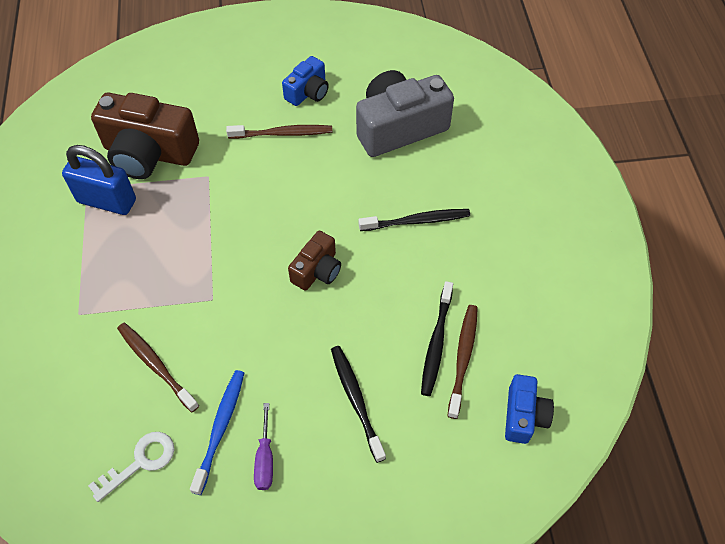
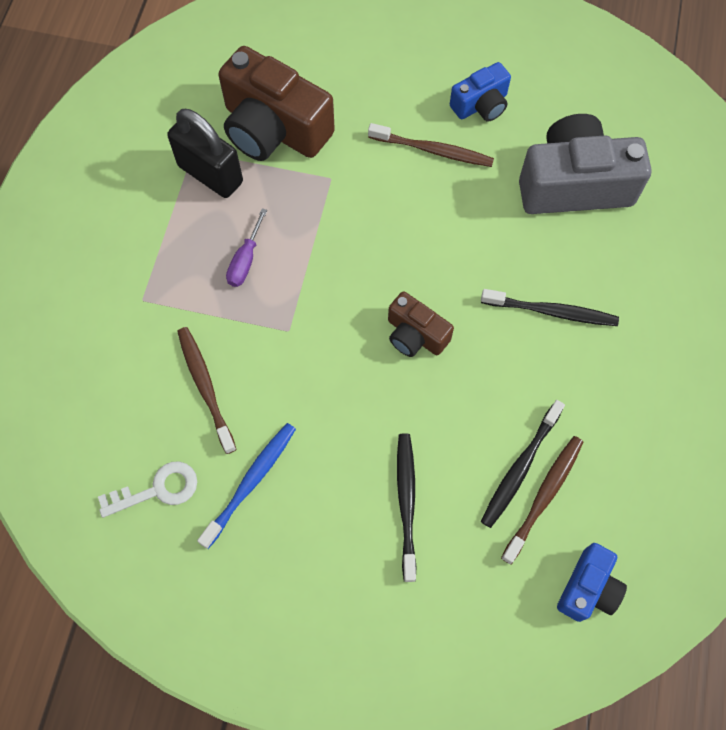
camera: 20 degrees right, 10 degrees up
(107, 201) = (210, 174): blue padlock -> black padlock
(265, 459) = (286, 534): purple screwdriver -> purple screwdriver (245, 260)
(317, 270) = (415, 335): brown camera -> brown camera turned 75 degrees clockwise

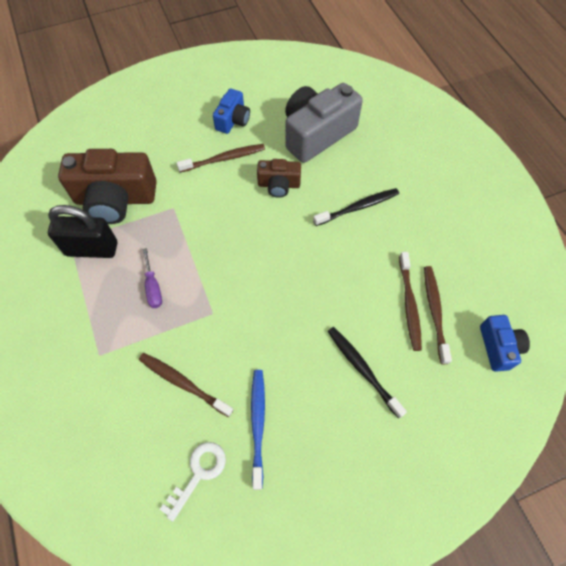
camera: 35 degrees left, 5 degrees down
(415, 335) = (292, 267): brown camera -> brown camera (279, 185)
(520, 468) = (409, 304): black toothbrush -> brown toothbrush

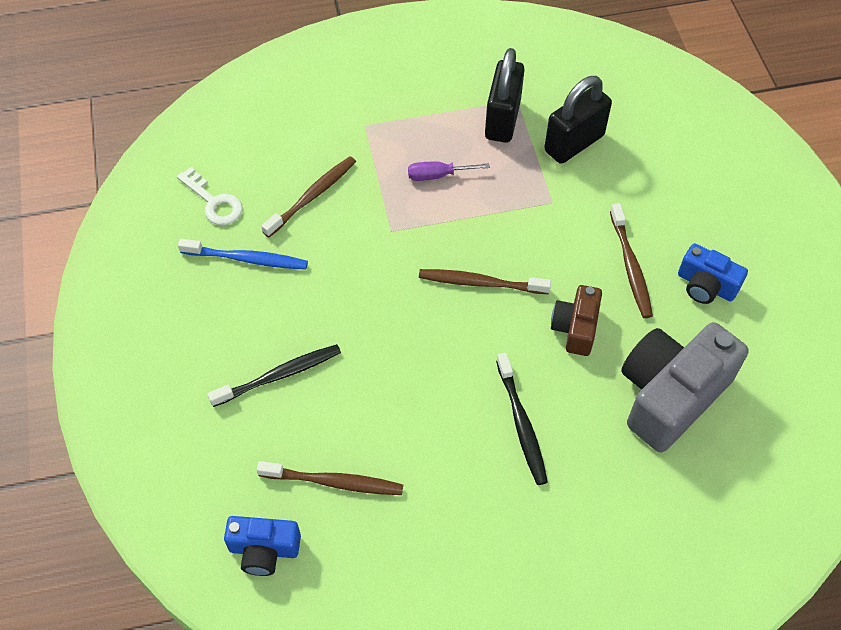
camera: 100 degrees right, 5 degrees down
(115, 199) = (574, 143): brown camera -> black padlock
(317, 134) = (670, 395): grey camera -> grey camera turned 105 degrees counterclockwise
(409, 304) = (352, 452): brown toothbrush -> brown toothbrush (480, 283)

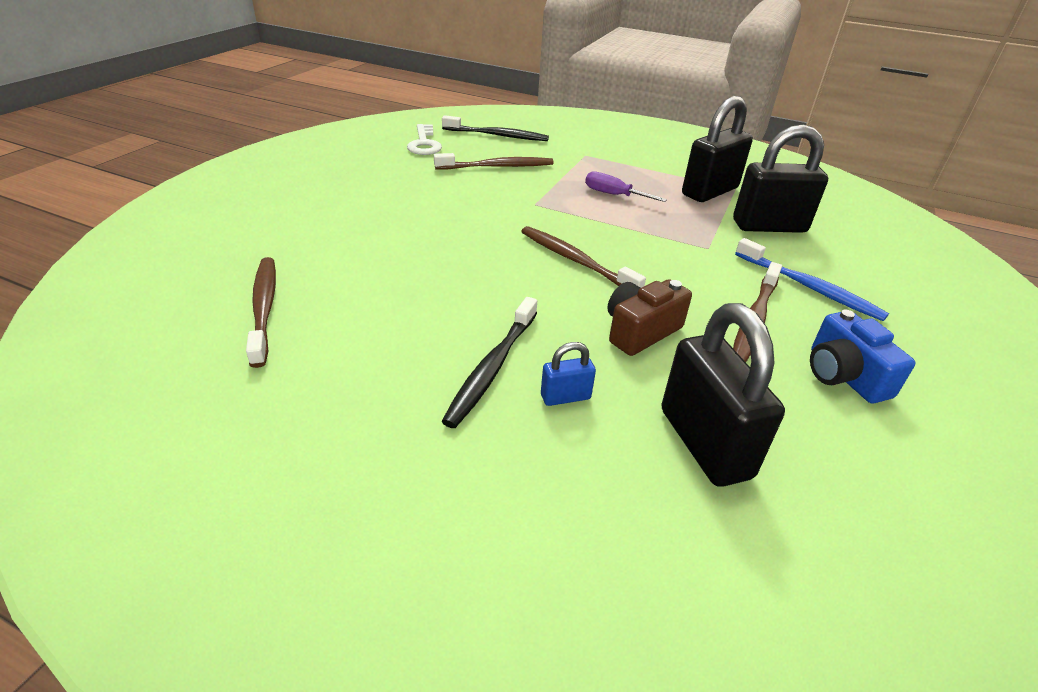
camera: 35 degrees right, 20 degrees down
(247, 259) = (404, 172): blue toothbrush -> blue toothbrush (809, 287)
(264, 550) = (139, 315): blue camera -> none
(279, 375) = (330, 230): black toothbrush -> black toothbrush (497, 135)
(334, 482) = (264, 308): brown toothbrush -> brown toothbrush turned 150 degrees counterclockwise
(579, 415) = (565, 397): none -> blue padlock
(670, 395) = (704, 443): grey camera -> black padlock

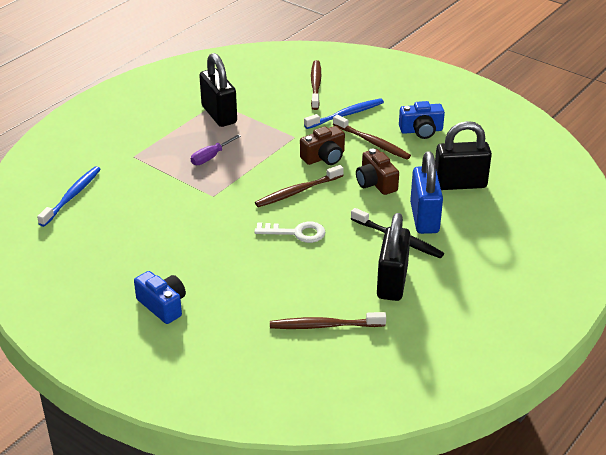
camera: 75 degrees left, 0 degrees up
(317, 195) = (163, 305): none -> blue camera
(424, 144) = (74, 240): white key -> white key (296, 233)
(497, 135) = (72, 196): black toothbrush -> blue toothbrush
(497, 167) = (140, 205): brown toothbrush -> brown toothbrush (315, 85)
(565, 397) = (424, 218): blue padlock -> blue padlock, size x2.18
(676, 276) = (324, 157): none -> brown camera
(769, 226) = (275, 106): black padlock -> black padlock (392, 282)

